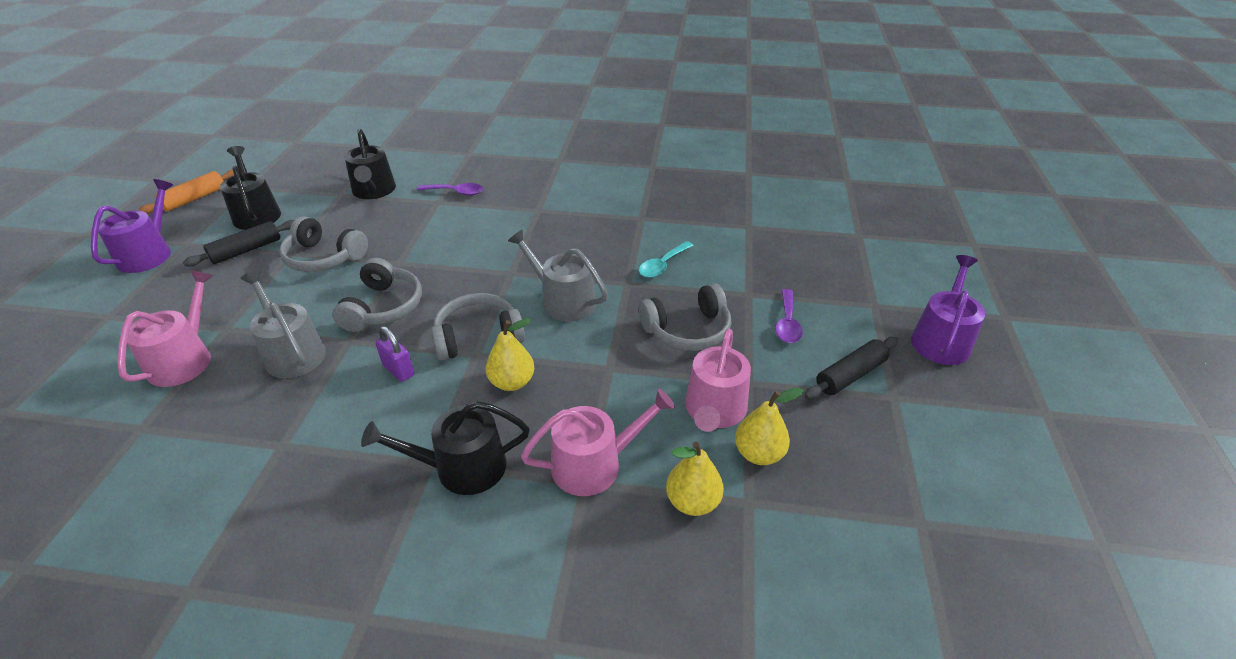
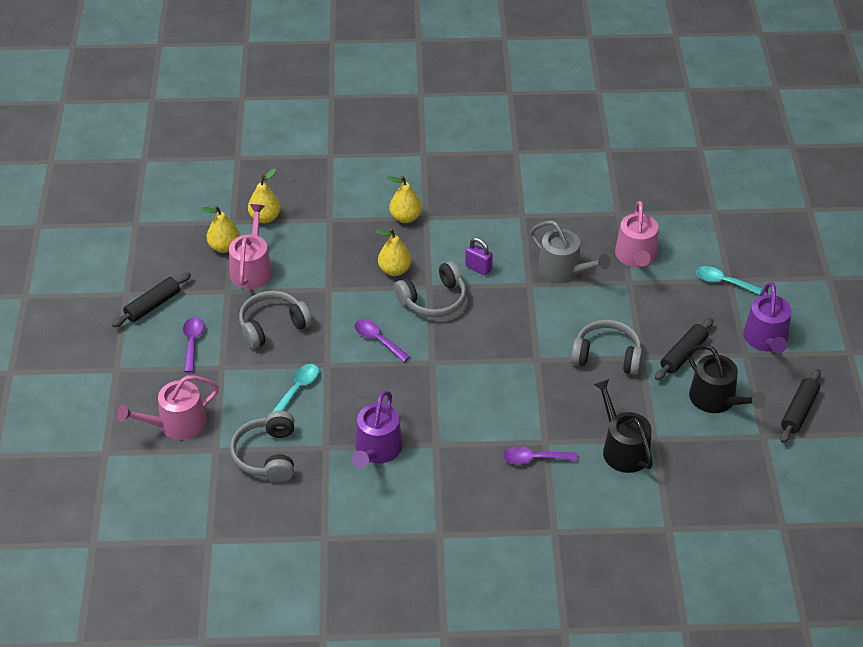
camera: 170 degrees right, 5 degrees up
(118, 314) = (723, 282): none -> turquoise spoon
(194, 199) = (799, 411): orange rolling pin -> black rolling pin
(383, 307) = (521, 315): grey headphones -> grey headphones (267, 455)
(461, 467) = (405, 217): black watering can -> yellow pear
(563, 300) = (378, 340): grey watering can -> purple spoon
(594, 464) = (326, 229): pink watering can -> pink watering can (176, 424)
(941, 339) = (73, 344): purple watering can -> purple watering can (377, 450)

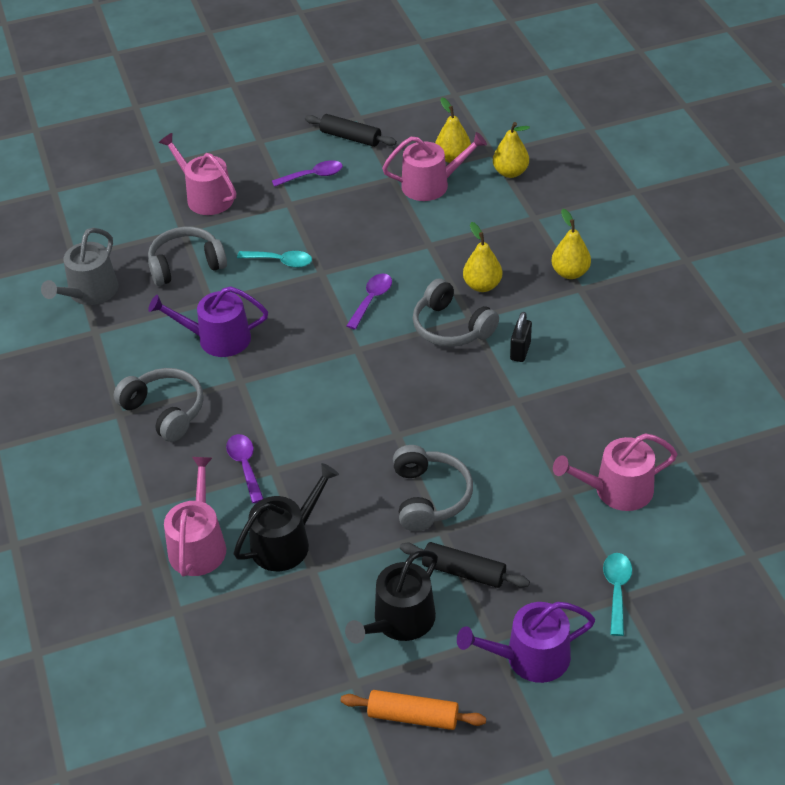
camera: 75 degrees right, 0 degrees up
(272, 326) = (358, 221): grey headphones -> grey headphones (165, 411)
(478, 268) = (520, 351): purple padlock -> black padlock
(564, 271) = (554, 426): grey watering can -> grey watering can (89, 292)
(607, 503) = (198, 544): none -> pink watering can
(799, 411) = (413, 716): black rolling pin -> orange rolling pin

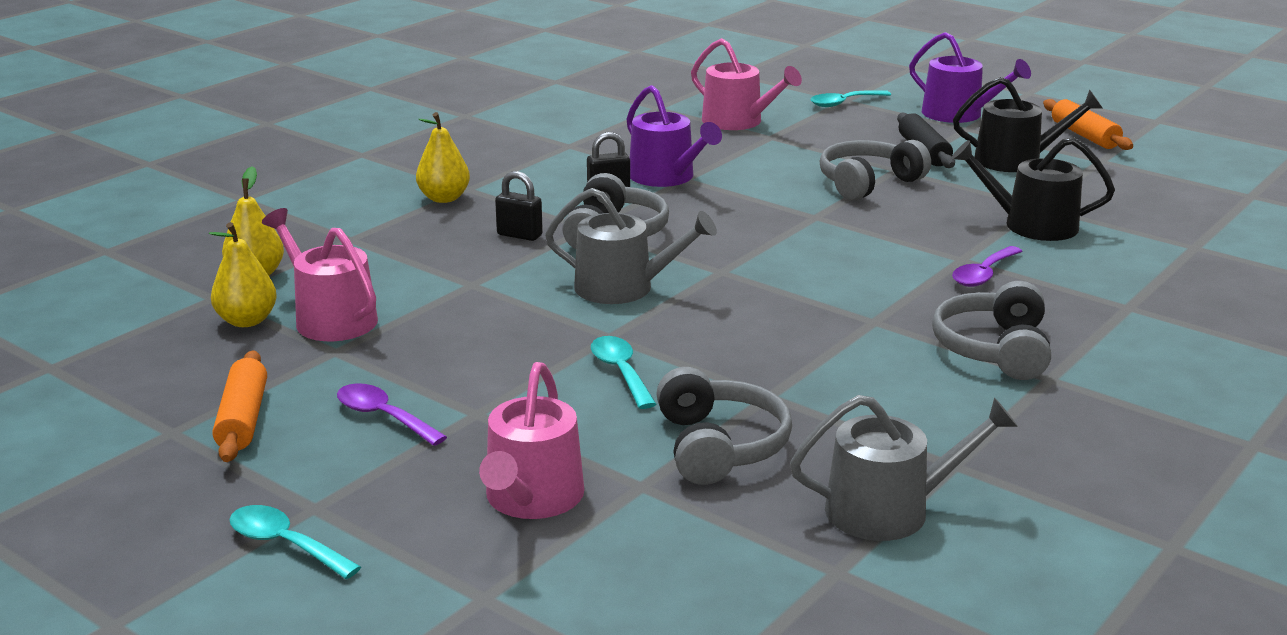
camera: 125 degrees left, 20 degrees down
(186, 265) = (719, 446): grey headphones -> grey headphones turned 135 degrees counterclockwise
(198, 544) = (1114, 263): pink watering can -> none
(217, 339) = (829, 362): purple watering can -> purple watering can (666, 177)
(241, 129) = (285, 544): none -> turquoise spoon
(350, 137) = (242, 419): black rolling pin -> orange rolling pin
(371, 300) = (623, 288): purple spoon -> grey watering can
(482, 285) = (519, 235): yellow pear -> black padlock

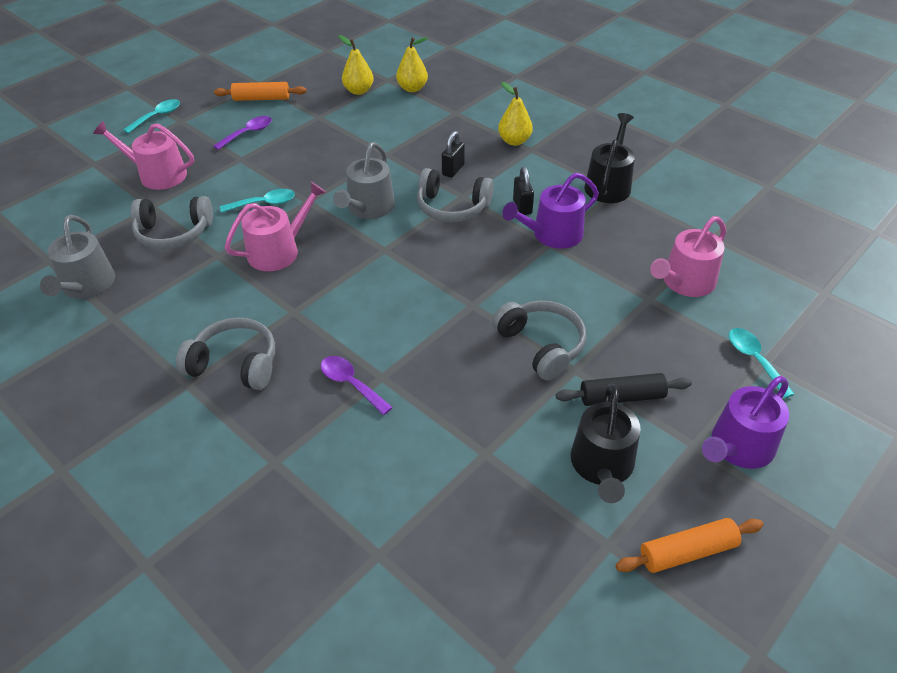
camera: 95 degrees right, 20 degrees up
(330, 318) = (355, 113): pink watering can -> pink watering can (279, 251)
(1031, 225) = (442, 438): black watering can -> black watering can (608, 184)

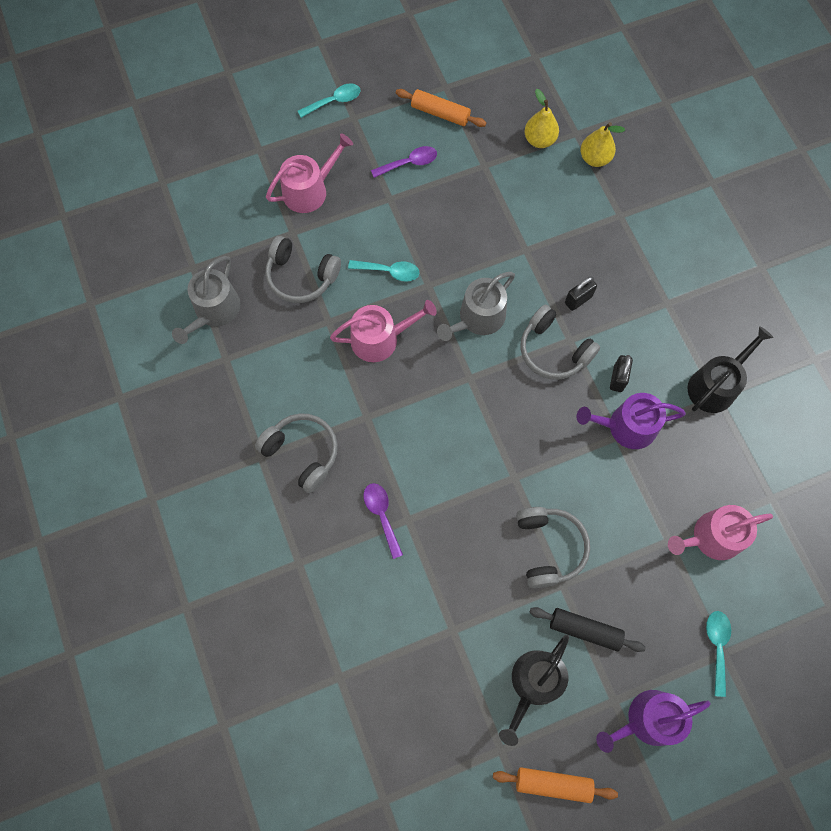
camera: 25 degrees right, 25 degrees up
(157, 175) = (309, 190): pink watering can -> pink watering can turned 105 degrees clockwise
(514, 141) = (657, 284): yellow pear -> none

